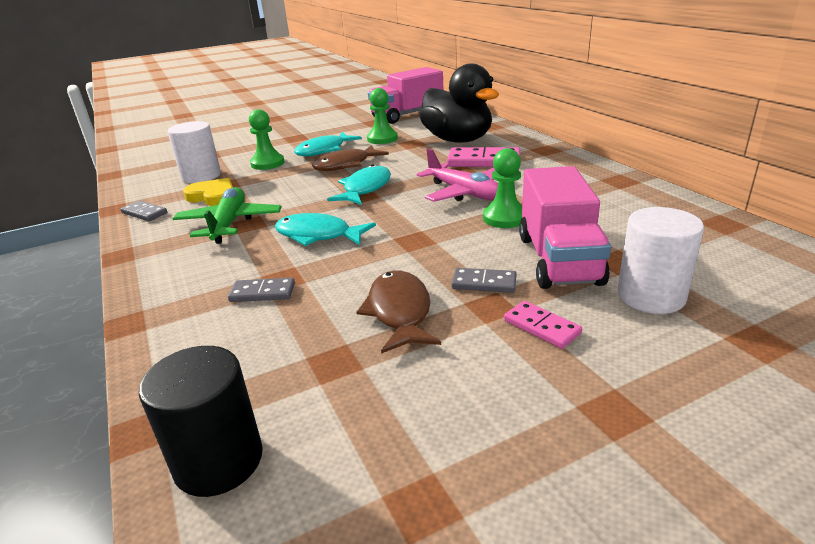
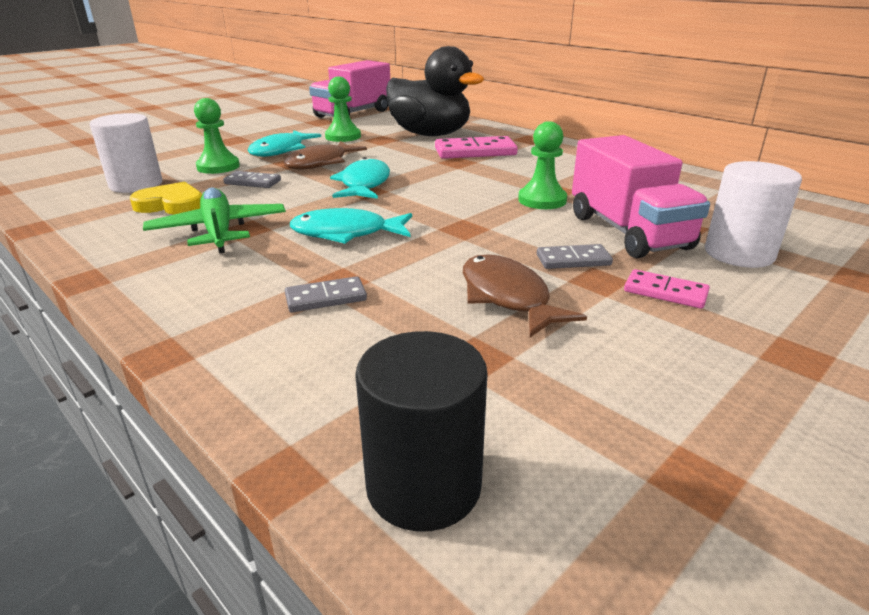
camera: 20 degrees left, 0 degrees up
(144, 213) = (84, 229): grey domino -> grey domino (252, 182)
(464, 193) = (480, 181): pink plane -> none

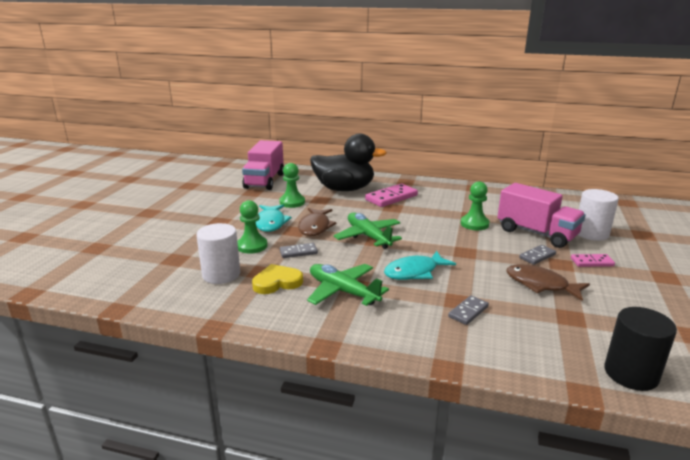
camera: 30 degrees left, 5 degrees down
(364, 184) = (368, 236): turquoise fish -> green plane

